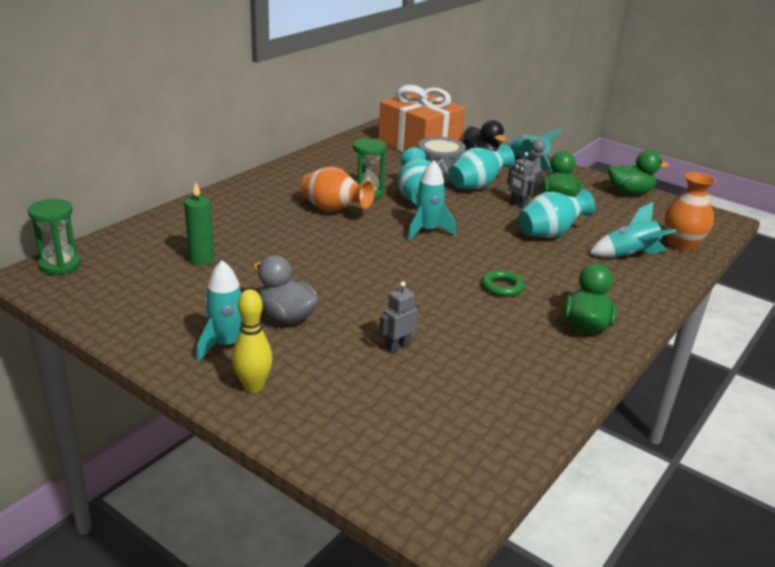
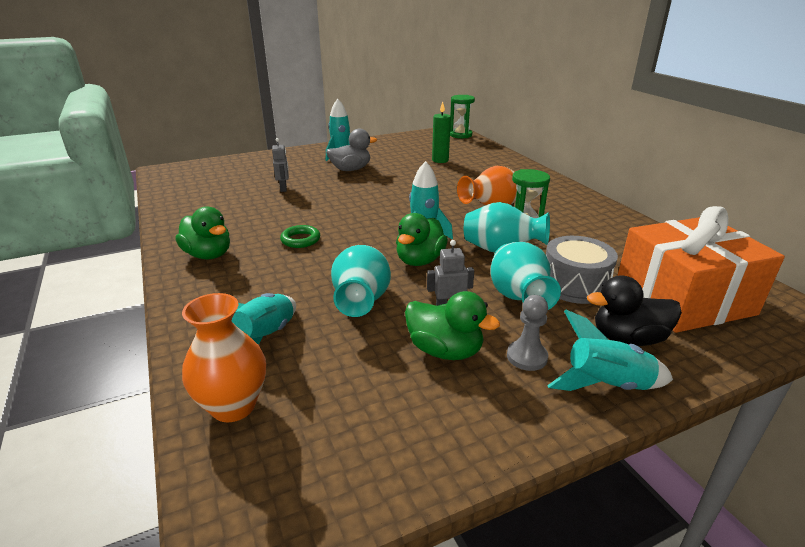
camera: 120 degrees right, 0 degrees up
(253, 386) = (300, 155): yellow bowling pin -> none
(629, 192) = (427, 457): green duck -> green duck (420, 260)

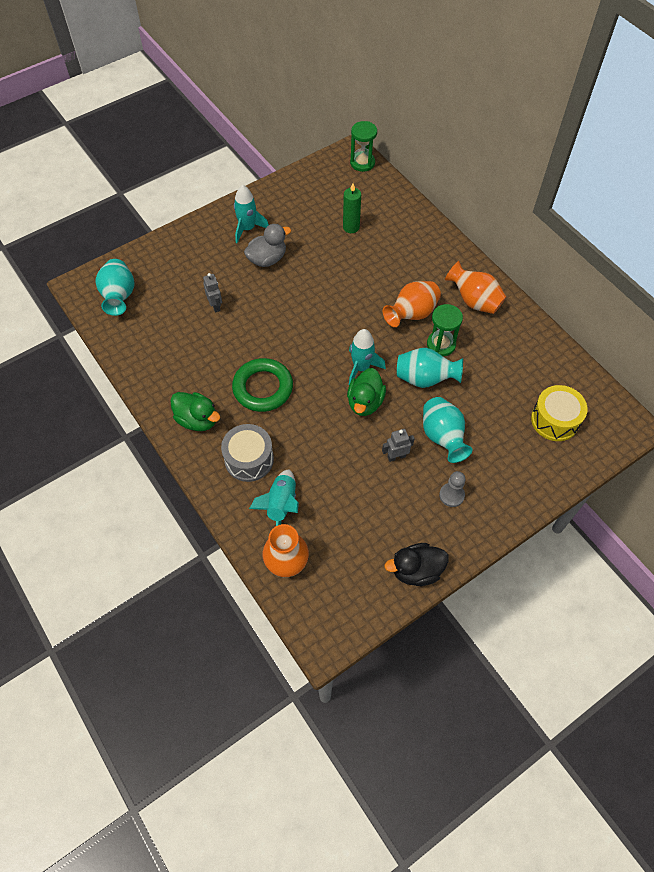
camera: 10 degrees left, 30 degrees up
(300, 240) = (263, 388): green ring -> green ring, size x1.86
(361, 301) = (334, 458): turquoise vase -> turquoise vase (119, 297)
(445, 350) = (400, 498): green duck -> none
(565, 205) = (474, 301): none -> orange vase
(574, 285) = (481, 415): grey drum -> grey drum (249, 459)
(606, 384) = (499, 511): turquoise rocket -> none
(627, 338) = (514, 468): black duck -> black duck (416, 570)
(683, 298) = (554, 420): orange gift -> yellow drum

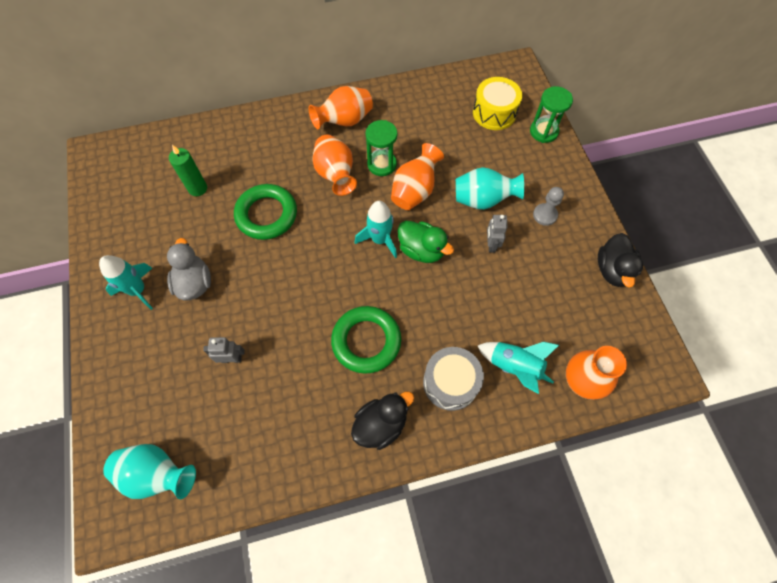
camera: 70 degrees left, 5 degrees up
(197, 420) = (381, 424): green duck -> black duck
(348, 281) = (266, 215): none -> green ring
(362, 163) = (116, 148): green hourglass -> green hourglass (543, 131)
(425, 379) = (414, 191): turquoise vase -> orange vase

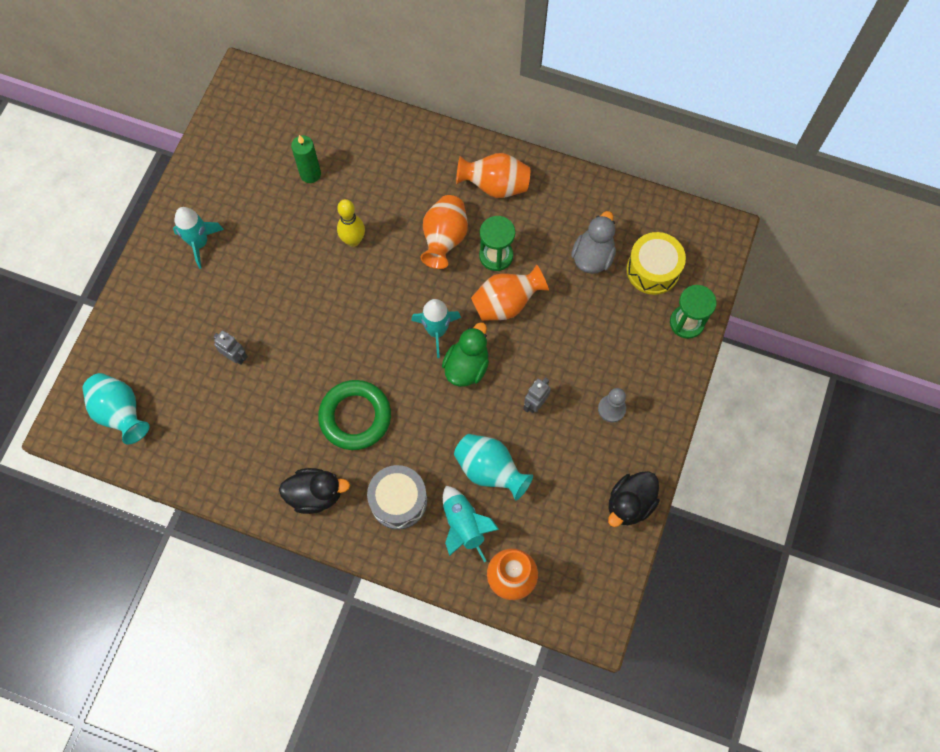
camera: 35 degrees right, 5 degrees up
(194, 283) = (249, 267): grey duck -> grey duck (592, 256)
(266, 215) = (353, 240): green ring -> yellow bowling pin
(421, 250) = (466, 366): green duck -> green duck turned 135 degrees counterclockwise
(483, 200) = (564, 355): turquoise vase -> turquoise vase (490, 470)

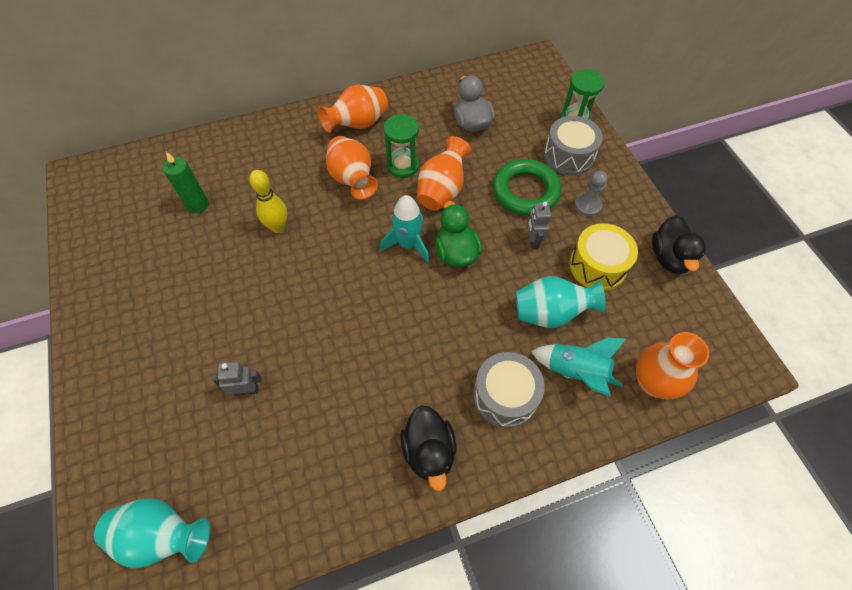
camera: 40 degrees left, 10 degrees down
(199, 243) = (132, 321): turquoise rocket -> none
(315, 494) = (429, 451): black duck -> black duck turned 120 degrees clockwise
(355, 417) = (403, 357): green ring -> green ring (525, 191)
(644, 352) = (568, 156): none -> grey drum
(653, 270) = (519, 106): yellow drum -> yellow drum (597, 266)

